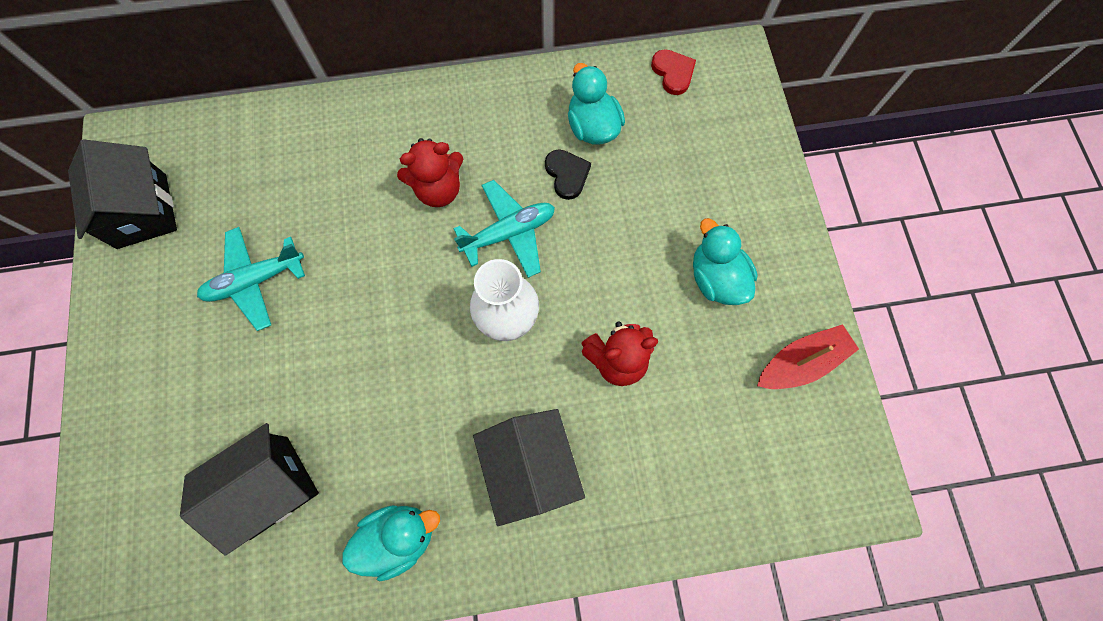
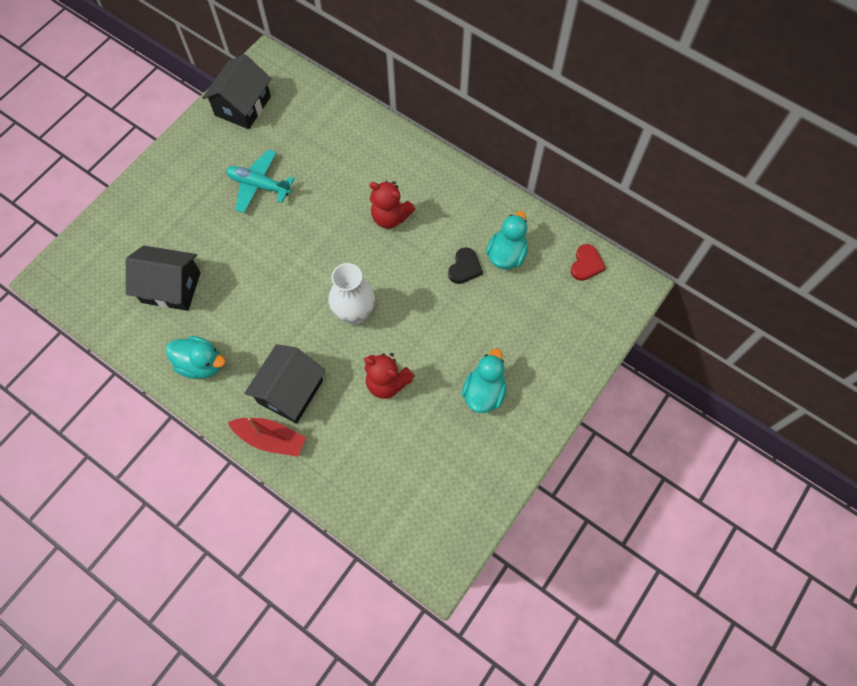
camera: 45 degrees right, 5 degrees down
(509, 233) = (402, 270): turquoise plane -> none
(800, 362) = (480, 476): red boat -> red boat (270, 439)

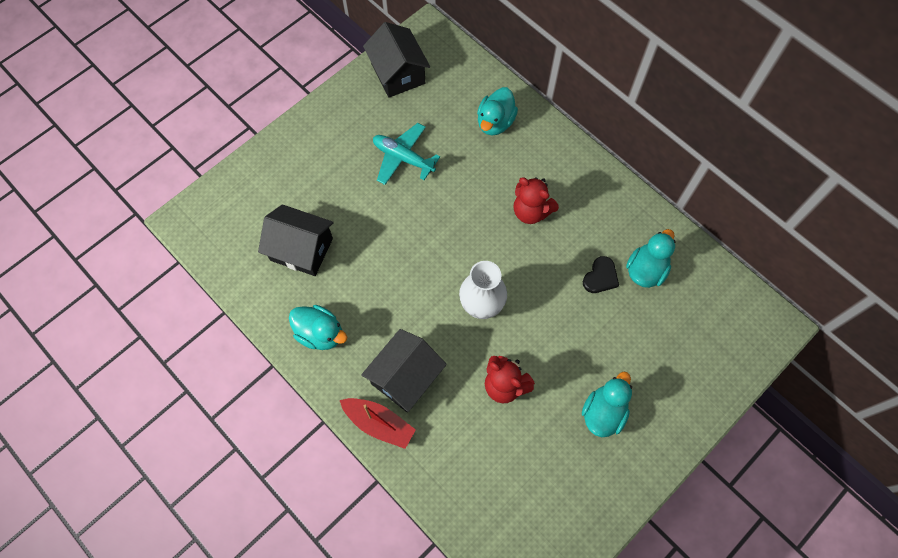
camera: 10 degrees right, 0 degrees up
(243, 106) = (398, 73): black house -> black house turned 60 degrees counterclockwise
(344, 138) = (495, 122): none -> turquoise duck
(586, 264) = (728, 294): red heart -> none

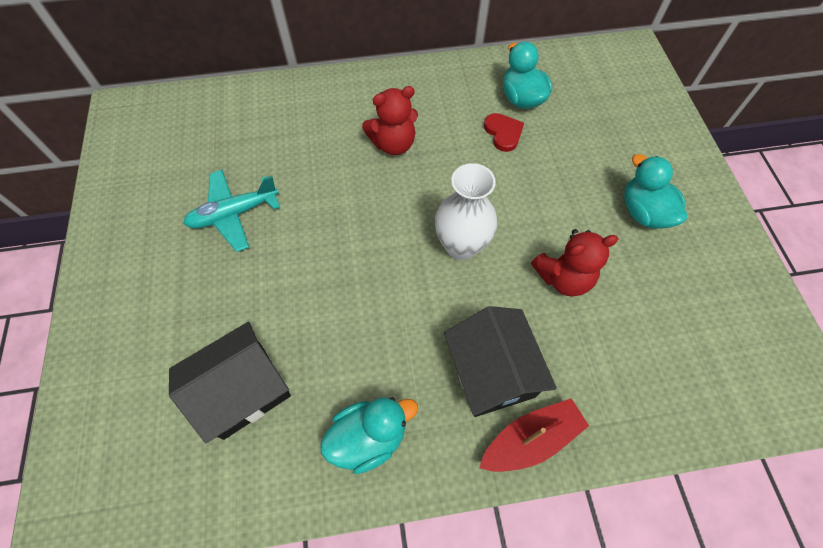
camera: 55 degrees left, 5 degrees down
(398, 73) = (137, 160): black house -> none
(495, 122) = (275, 116): turquoise duck -> none
(600, 277) = (503, 133): black heart -> red heart

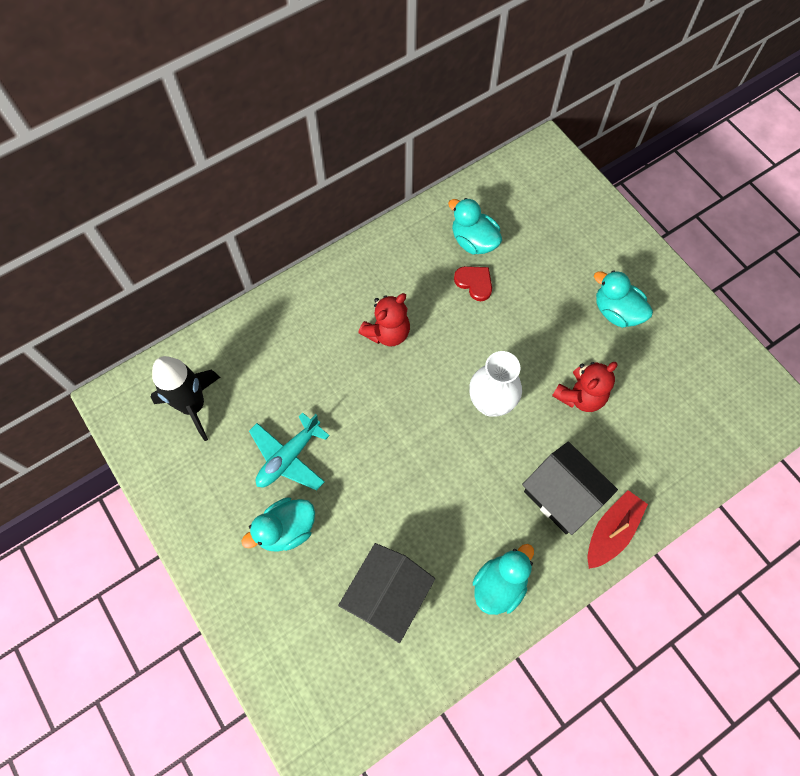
camera: 25 degrees left, 5 degrees up
(181, 137) = (193, 406): none -> black rocket
(188, 278) = (286, 530): none -> turquoise duck

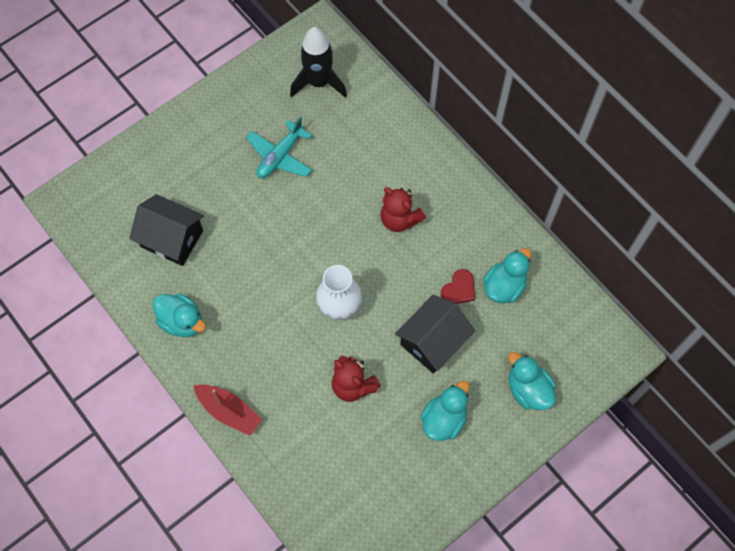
camera: 85 degrees right, 0 degrees up
(286, 530) = (221, 162): turquoise duck -> turquoise duck (528, 390)
(289, 457) = (280, 156): turquoise plane -> turquoise plane turned 90 degrees counterclockwise
(562, 495) = (259, 370): black house -> black house (433, 341)

